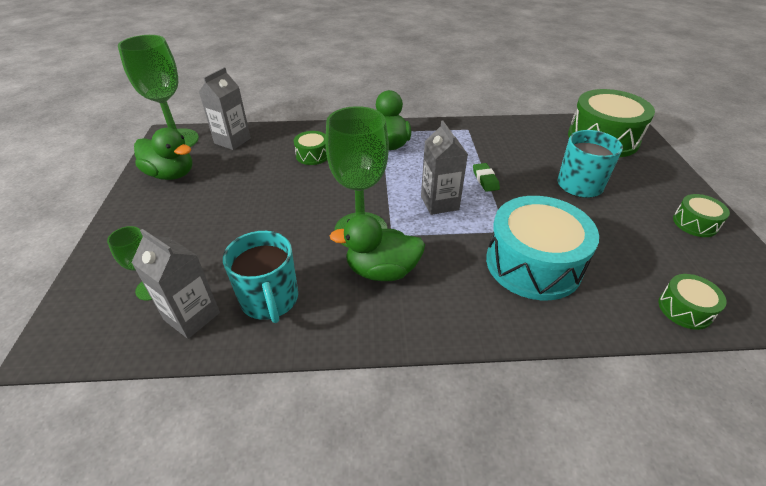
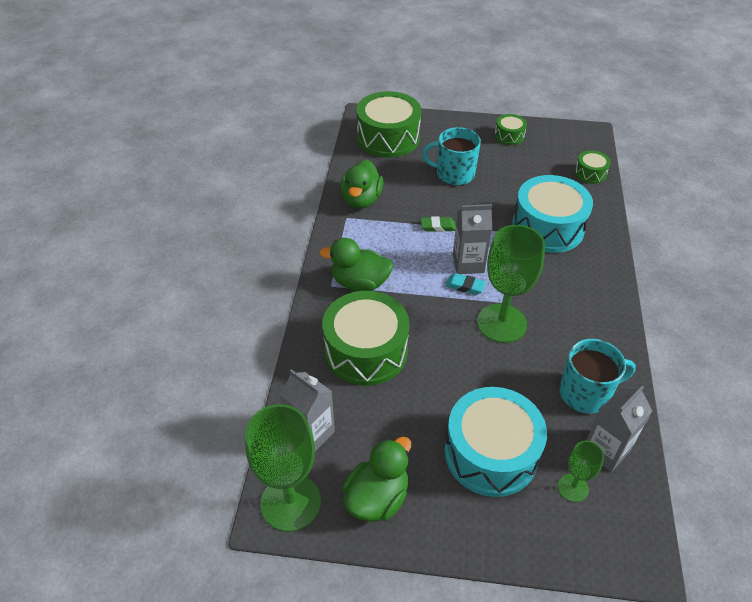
camera: 80 degrees left, 5 degrees up
(201, 230) = (491, 453): none -> turquoise drum
(313, 155) = (366, 351): green drum -> green drum, size x2.11
(382, 271) = (553, 315): green duck -> green duck (361, 200)
(406, 203) = (465, 286): none -> turquoise eraser

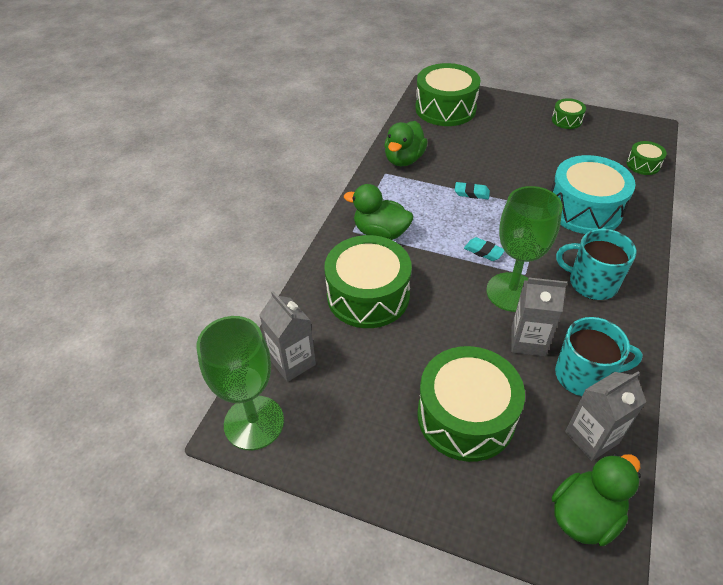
camera: 15 degrees right, 0 degrees up
(377, 498) = (338, 435): green duck -> green duck (585, 515)
(438, 226) = (471, 193): green eraser -> turquoise eraser
(454, 174) = (501, 148): turquoise mug -> turquoise mug (591, 283)
(468, 263) = (492, 231): grey carton -> grey carton (528, 341)
(491, 453) = (466, 416): turquoise drum -> green drum
(573, 488) = (545, 468): green goblet -> none

